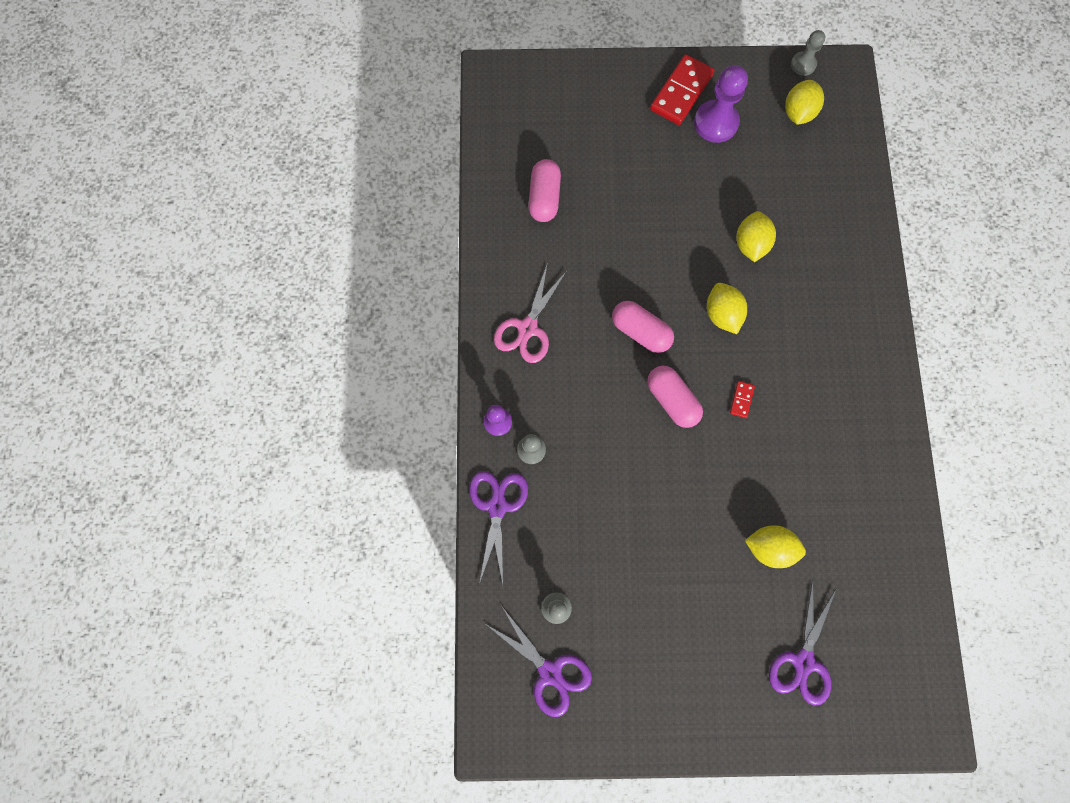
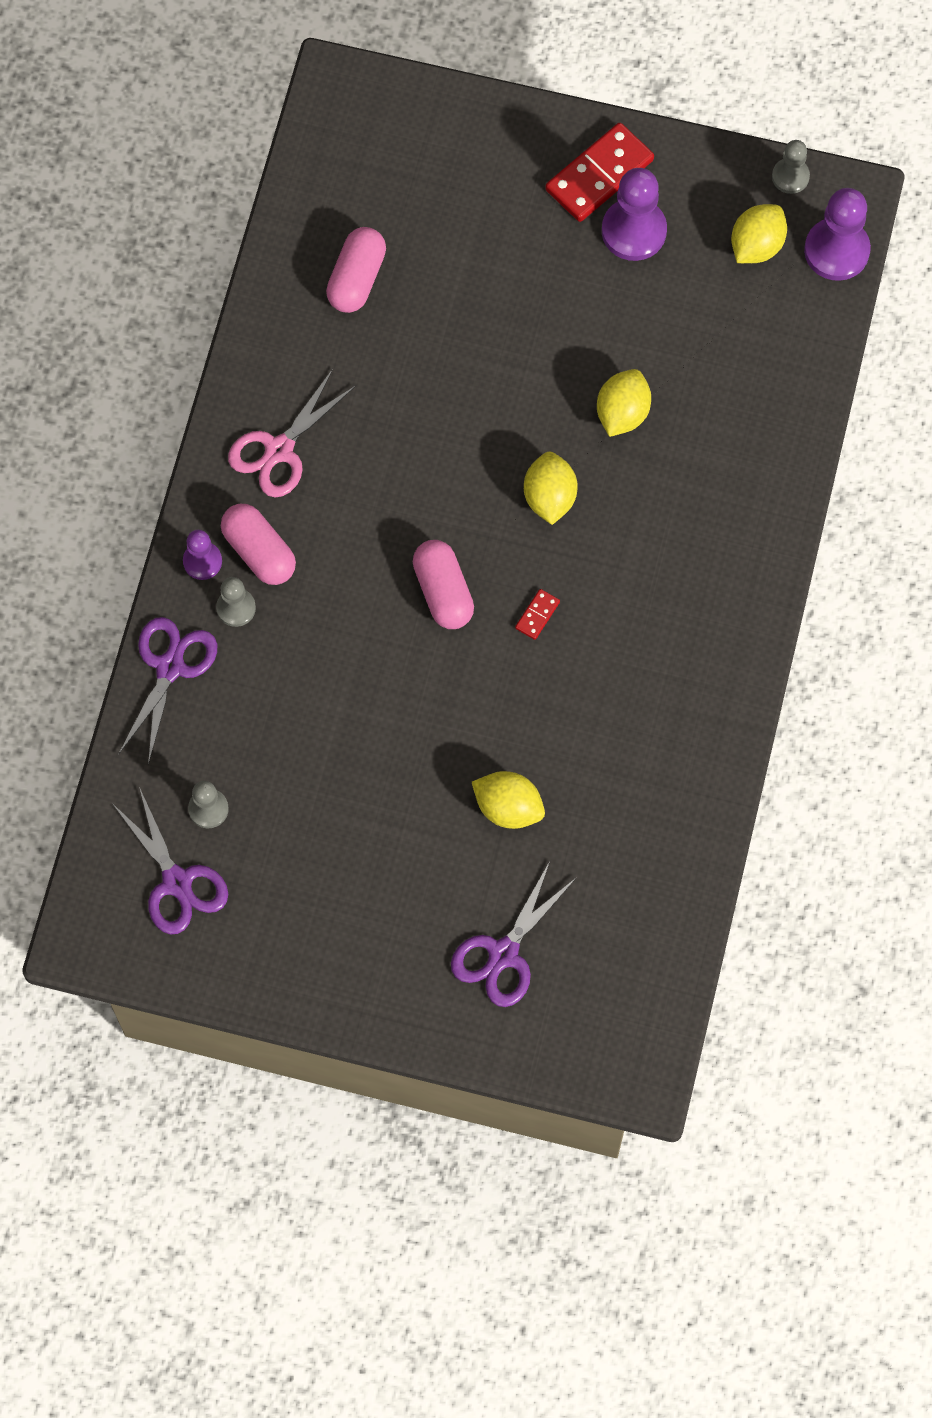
camera: 15 degrees right, 5 degrees down
(640, 331) = (431, 492): pink capsule -> pink capsule (259, 551)
(849, 104) = (836, 251): none -> purple pawn

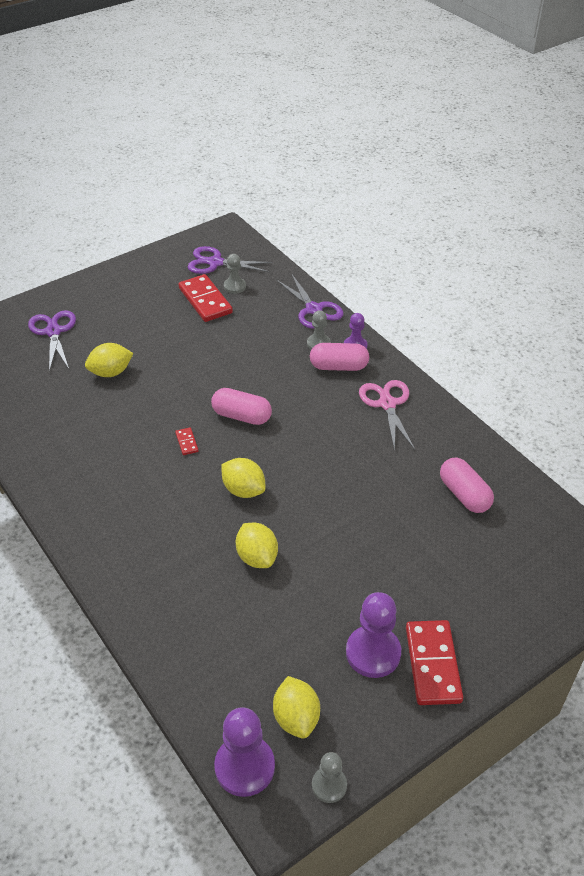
camera: 130 degrees right, 25 degrees down
(272, 820) = (205, 300): none -> red domino

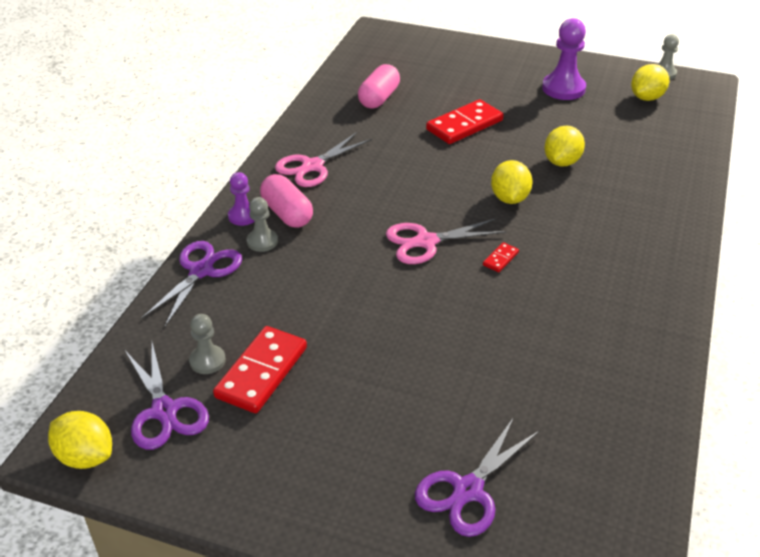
camera: 125 degrees left, 5 degrees down
(111, 372) = (475, 377): yellow lemon -> yellow lemon (86, 456)
(241, 416) = (426, 242): pink capsule -> pink scissors
(244, 767) = (701, 102): purple pawn -> none
(433, 664) = (539, 67): red domino -> red domino (464, 125)

